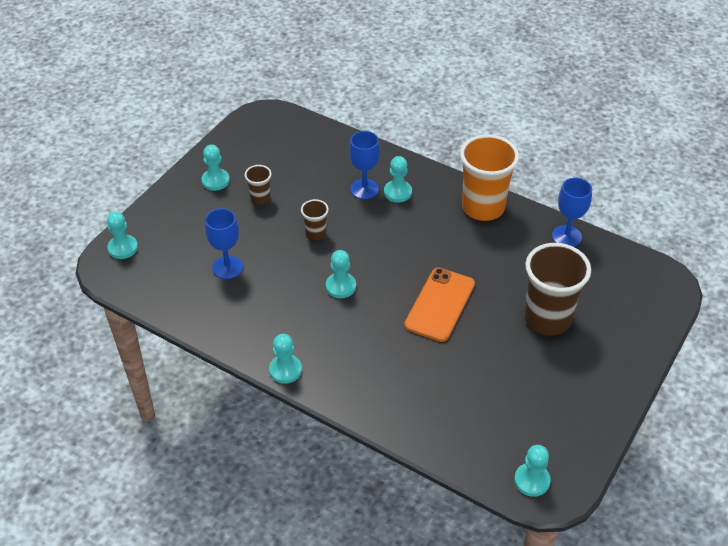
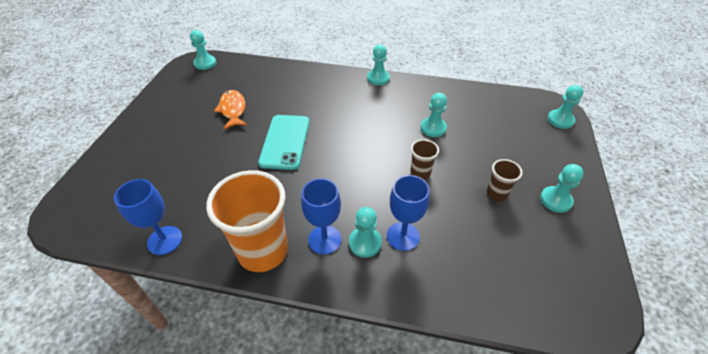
camera: 160 degrees right, 0 degrees up
(227, 267) = (469, 126): blue goblet -> blue goblet (324, 240)
(341, 286) = (371, 135): turquoise pawn -> turquoise pawn (433, 128)
(439, 304) = (285, 142): orange phone -> turquoise phone
(495, 369) = (233, 110): none -> orange fish
(547, 319) = (191, 152): brown cup -> none

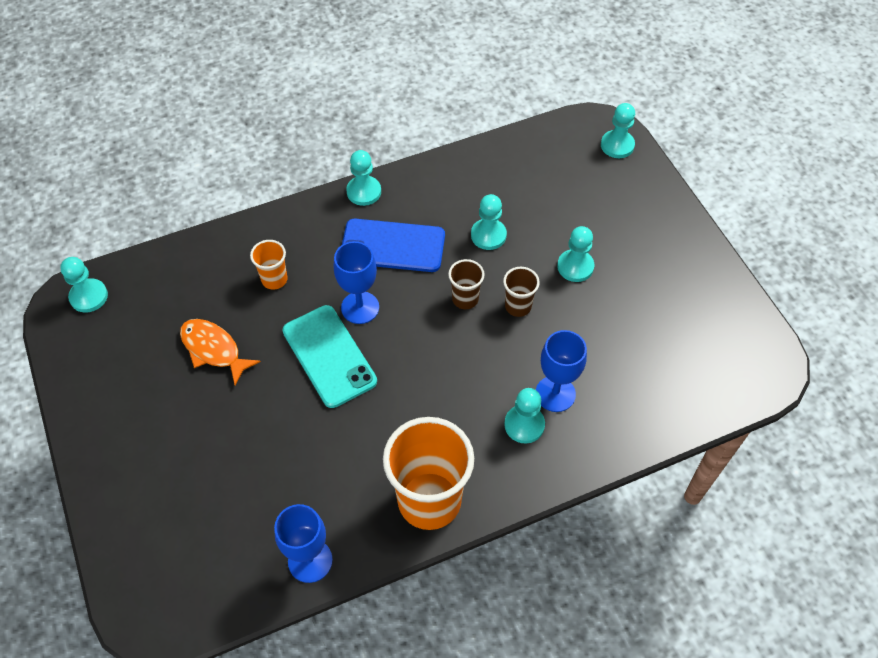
camera: 35 degrees left, 10 degrees up
(294, 94) = (274, 279): none -> orange cup
(324, 240) = (481, 447): blue goblet -> blue goblet (360, 307)
(371, 108) = (393, 246): none -> blue phone
(497, 193) = (611, 286): brown cup -> brown cup (465, 299)
(555, 200) = (670, 260): turquoise pawn -> turquoise pawn (575, 266)

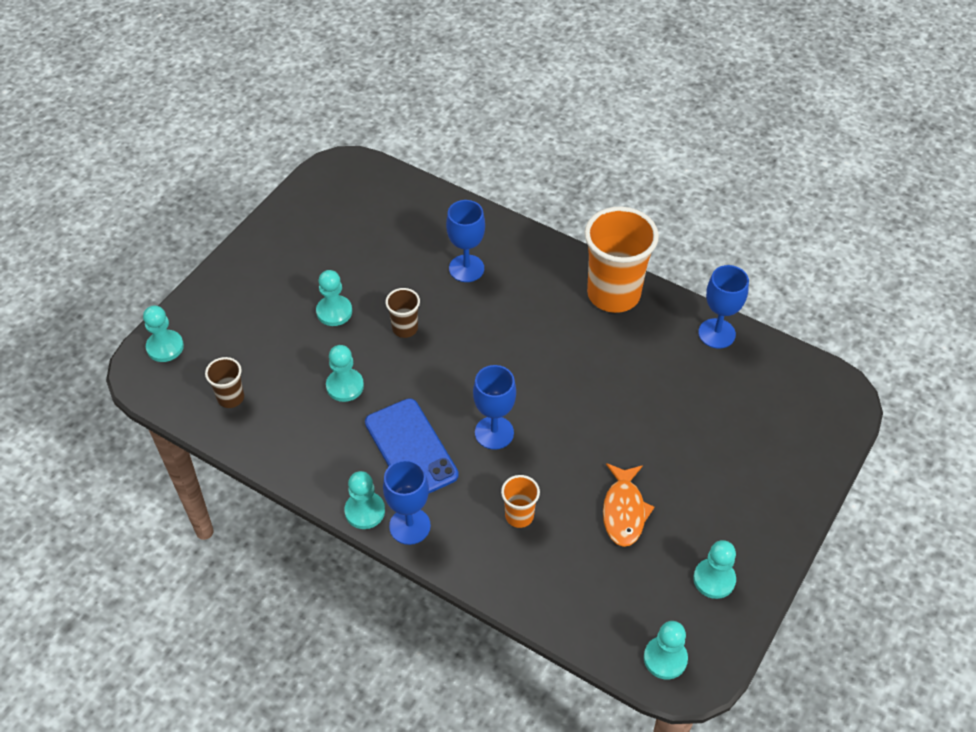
camera: 125 degrees left, 5 degrees down
(328, 210) = (409, 526): none -> blue goblet
(329, 356) = (557, 424): turquoise phone -> none
(465, 299) = (426, 366): brown cup -> brown cup (231, 398)
(524, 425) = (508, 273): turquoise pawn -> turquoise pawn (714, 579)

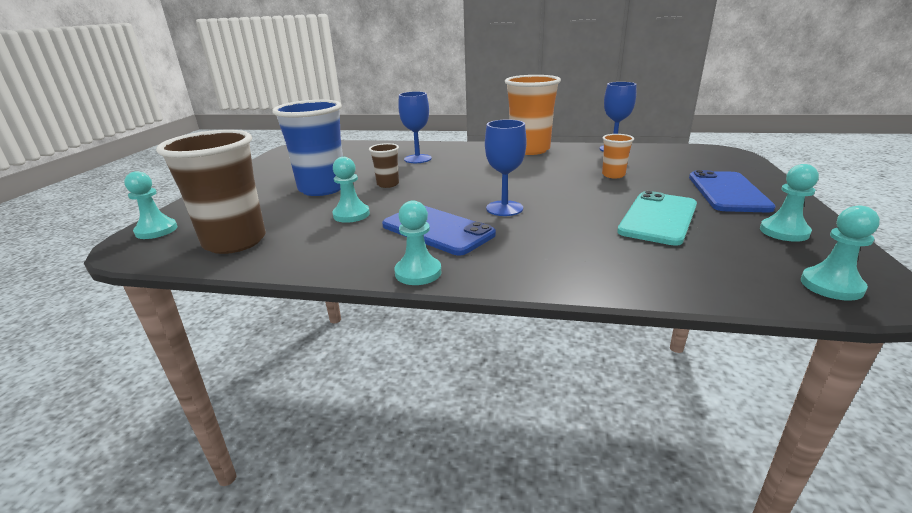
camera: 20 degrees left, 25 degrees down
(231, 398) = (235, 241): brown cup -> brown cup, size x2.11
(334, 312) = (322, 188): turquoise pawn -> blue cup
(409, 526) = (474, 270): blue goblet -> none
(519, 516) = (574, 240): orange cup -> orange cup (613, 175)
(624, 511) = (658, 218): orange fish -> turquoise phone
(740, 491) = (727, 192): none -> blue phone

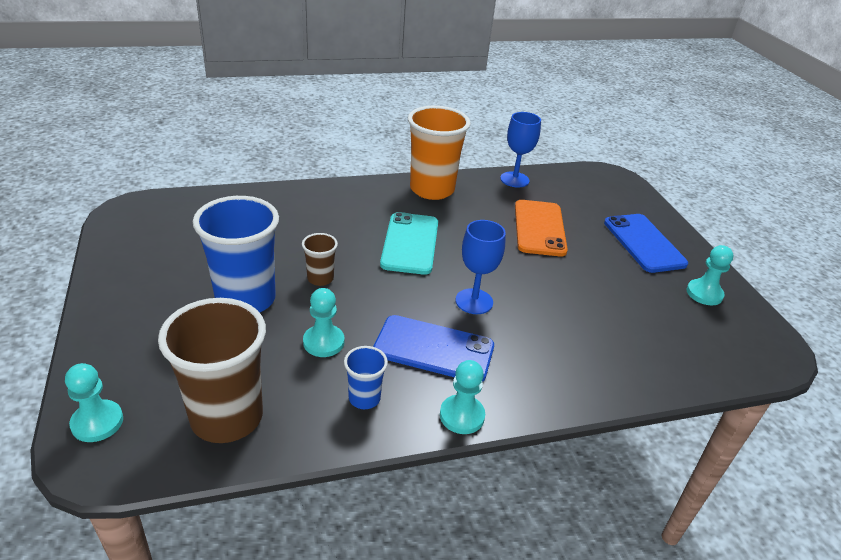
camera: 30 degrees left, 10 degrees up
(346, 248) = (364, 398): none -> blue cup
(417, 159) = (316, 222): blue goblet -> none
(613, 175) = (539, 228): orange cup -> orange phone
(658, 218) = (610, 292): turquoise phone -> turquoise phone (410, 243)
(831, 285) = (755, 353): turquoise pawn -> none

